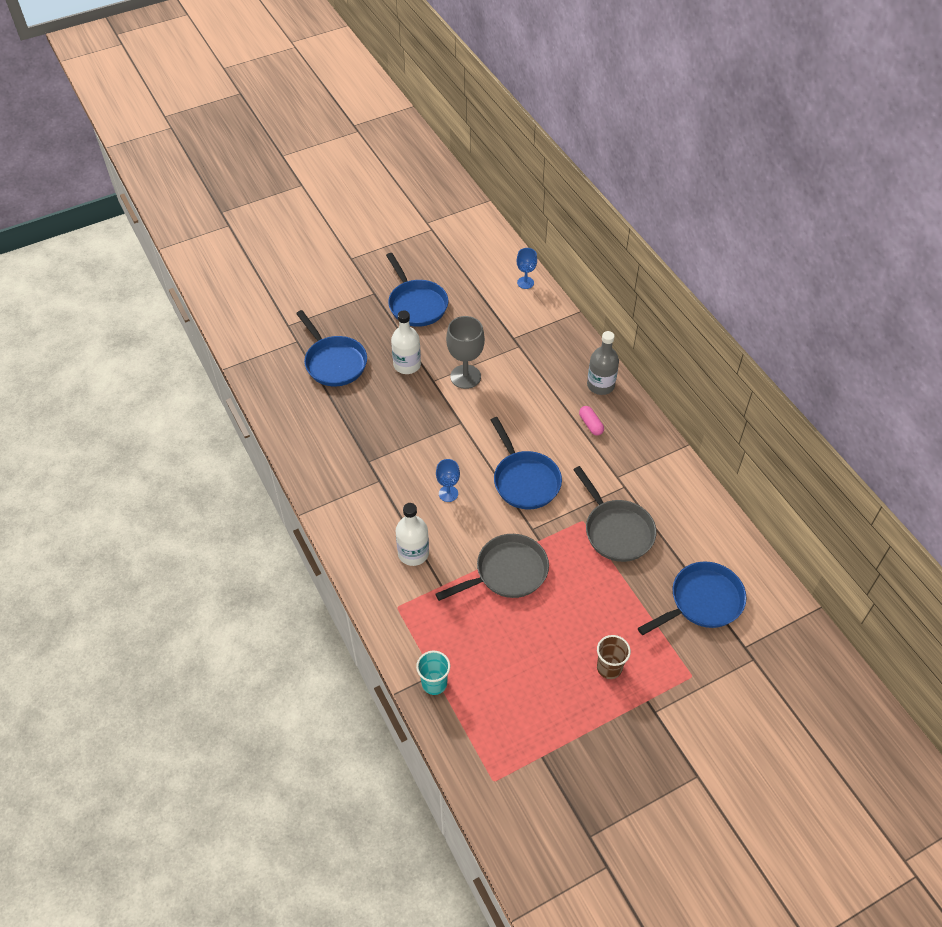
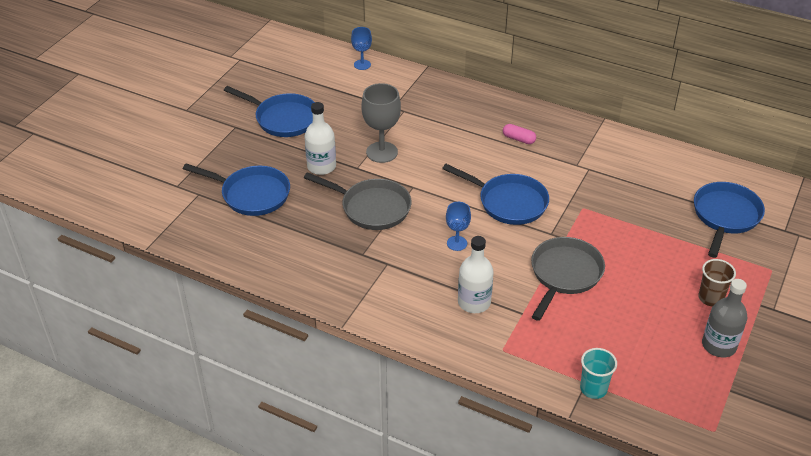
camera: 35 degrees left, 10 degrees down
(600, 385) = (497, 109): grey bottle -> grey bottle (719, 345)
(616, 531) = (615, 201): grey pan -> grey pan (372, 208)

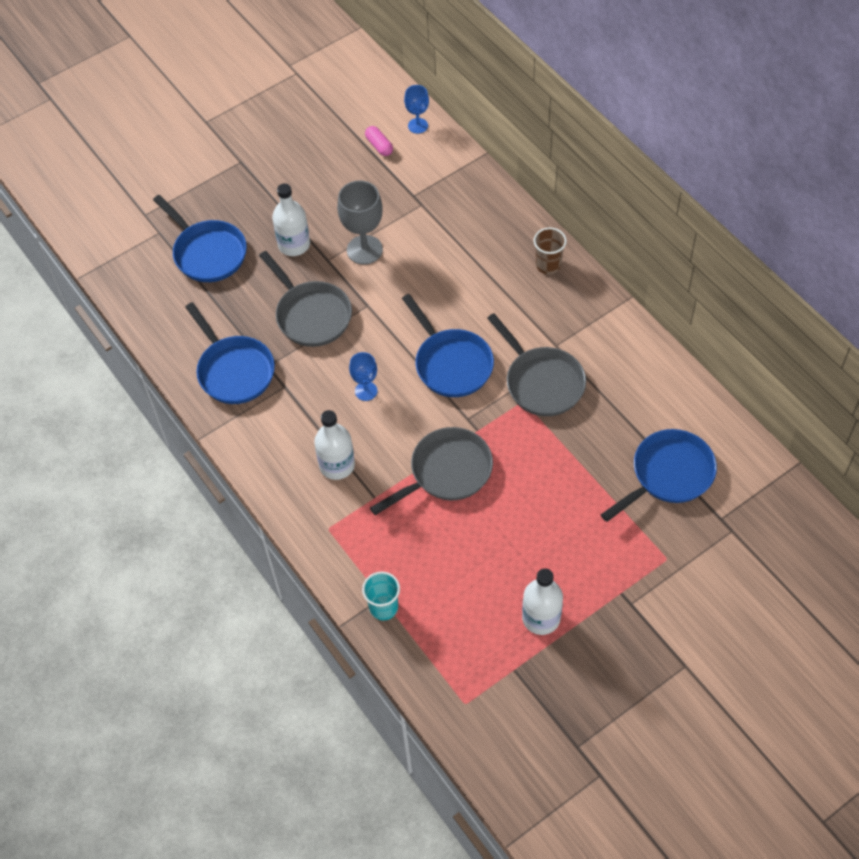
camera: 30 degrees right, 15 degrees up
(283, 119) = (293, 169): blue pan -> blue pan (234, 370)
(518, 139) = (517, 288): pink capsule -> pink capsule (379, 146)
(586, 191) = (541, 382): none -> grey pan
(710, 298) = (575, 563): brown cup -> brown cup (548, 265)
(719, 345) = (541, 618): grey bottle -> white bottle

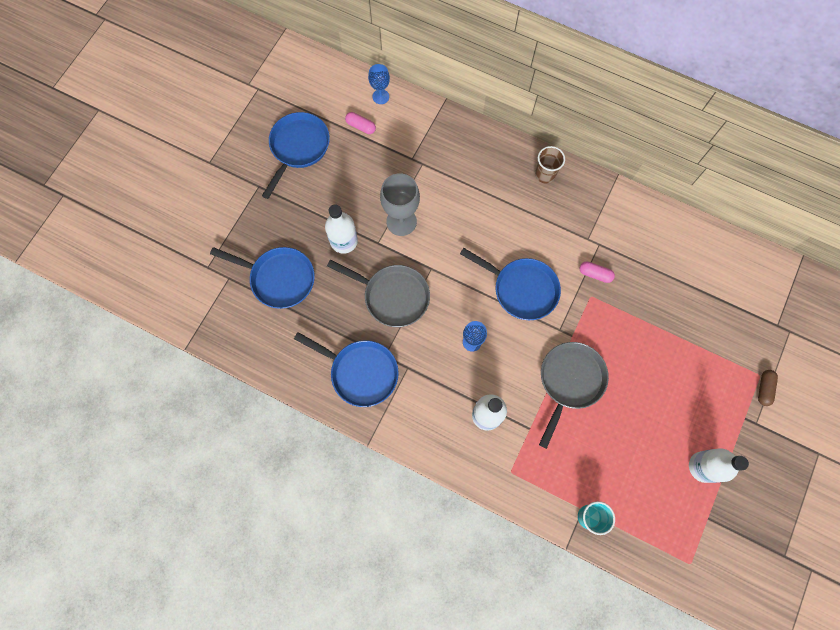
camera: 30 degrees left, 15 degrees up
(541, 382) = (595, 274): grey pan -> pink capsule
(662, 574) = (764, 389): none -> brown capsule
(668, 474) = (724, 307): blue pan -> blue pan (298, 148)

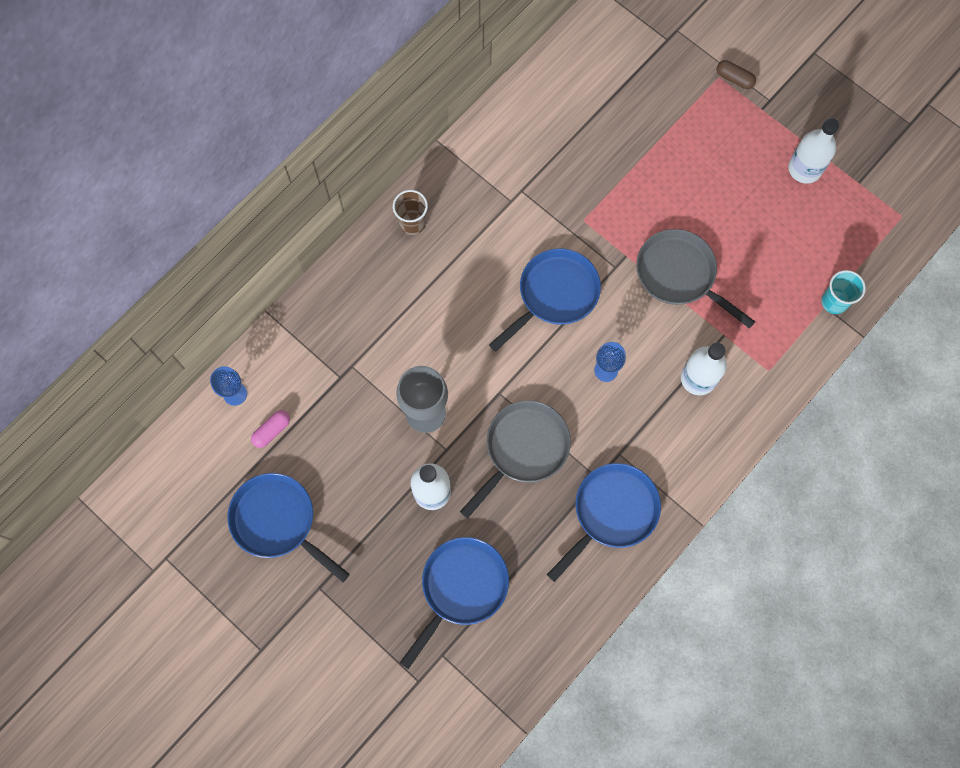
camera: 75 degrees left, 0 degrees up
(595, 274) = (557, 207): pink capsule -> none

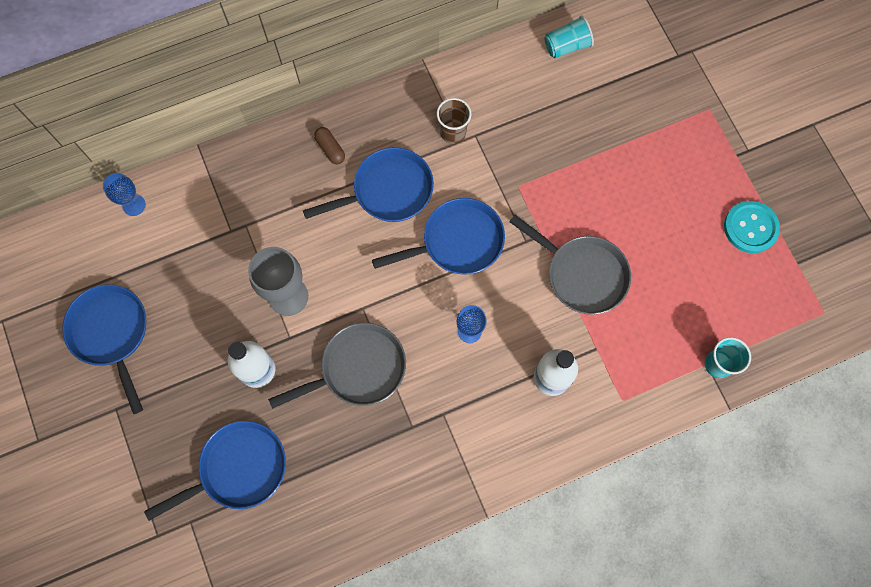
camera: 25 degrees right, 0 degrees up
(272, 431) = (148, 251): pink capsule -> none
(412, 223) = (363, 123): brown cup -> brown cup (453, 132)
(563, 72) = (567, 46): none -> turquoise cup
(612, 512) = (409, 464): blue pan -> blue pan (388, 191)
(679, 275) = (582, 274): grey pan -> grey pan turned 150 degrees clockwise
(734, 79) = (724, 117): brown capsule -> brown capsule (330, 149)
(804, 169) = (750, 227): white bottle -> turquoise button

